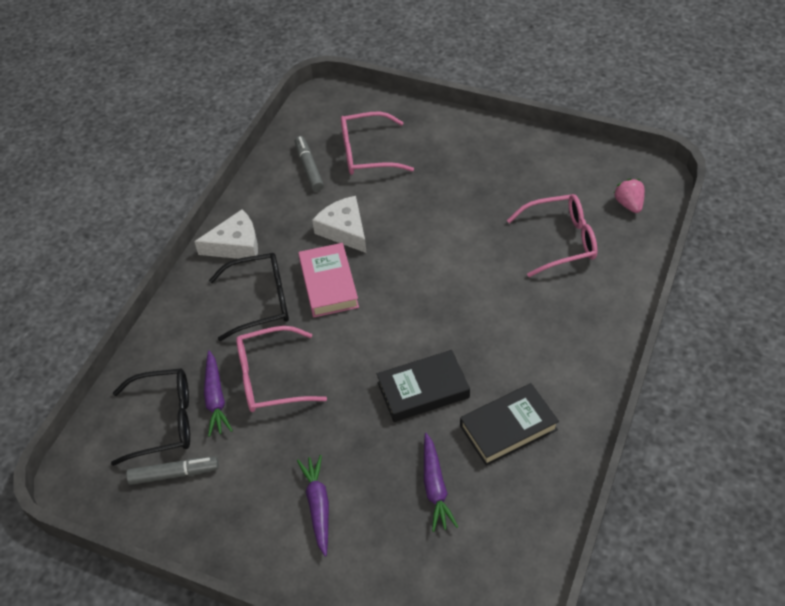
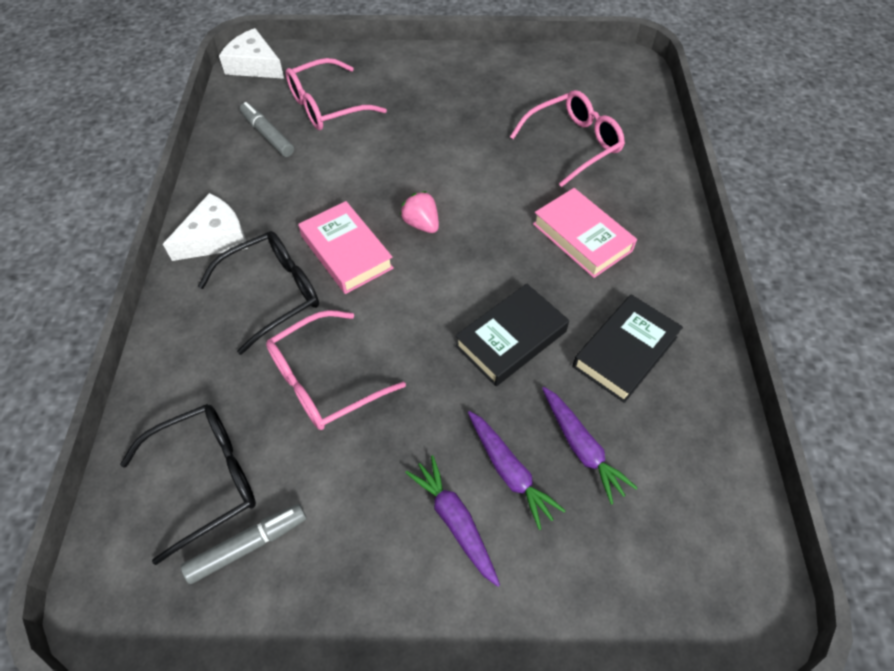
camera: 25 degrees left, 5 degrees up
(216, 398) = (264, 427): purple carrot -> purple carrot (510, 472)
(344, 230) = (338, 189): white cheese -> white cheese (254, 65)
(524, 325) = (582, 237): none -> pink book
(629, 204) = (619, 94): pink strawberry -> pink strawberry (421, 224)

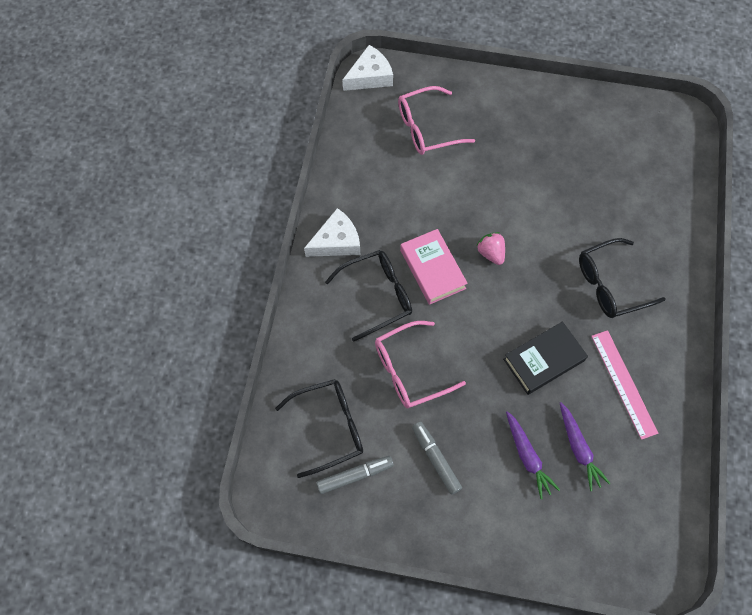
camera: 10 degrees right, 10 degrees up
(254, 65) = (370, 76): white cheese -> white cheese turned 105 degrees clockwise
(267, 135) = (378, 151): grey marker -> grey marker (436, 459)
(455, 521) = (487, 483): purple carrot -> none
(572, 144) = (620, 196): pink glasses -> none
(582, 237) = (611, 284): pink book -> black glasses
(625, 352) = (623, 383): black book -> pink ruler

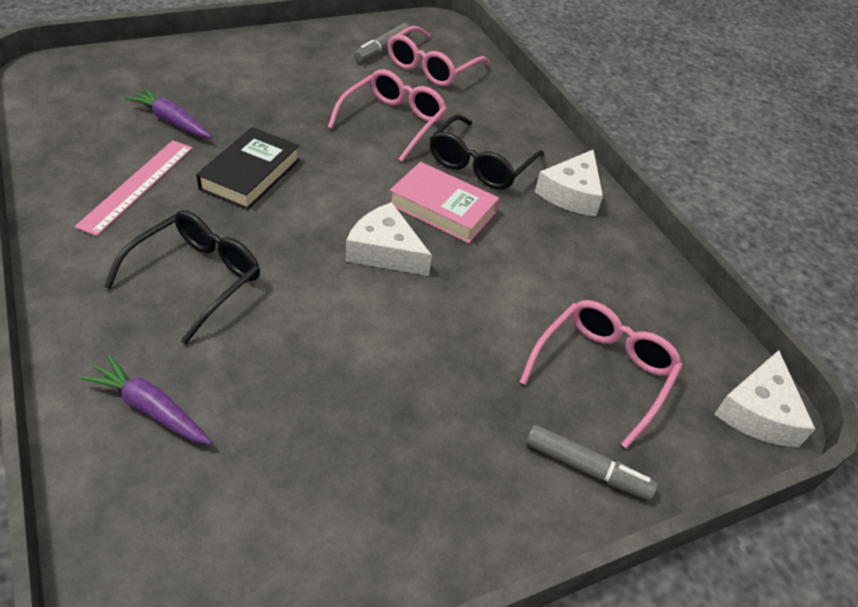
camera: 140 degrees right, 20 degrees down
(328, 427) = (432, 67): black glasses -> pink glasses
(436, 459) = (318, 76): grey marker -> grey marker (586, 468)
(491, 253) = (385, 251): pink strawberry -> white cheese
(527, 457) = (226, 101): purple carrot -> purple carrot (151, 408)
(623, 383) = (138, 185): pink ruler -> pink ruler turned 75 degrees clockwise

